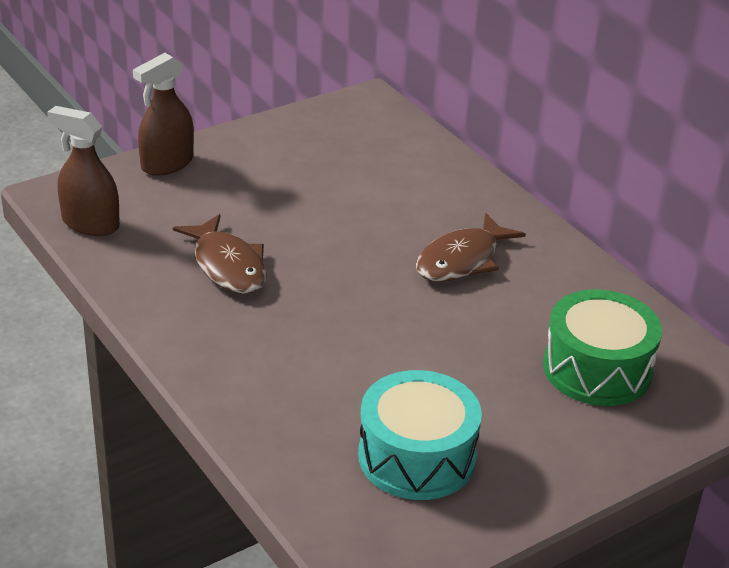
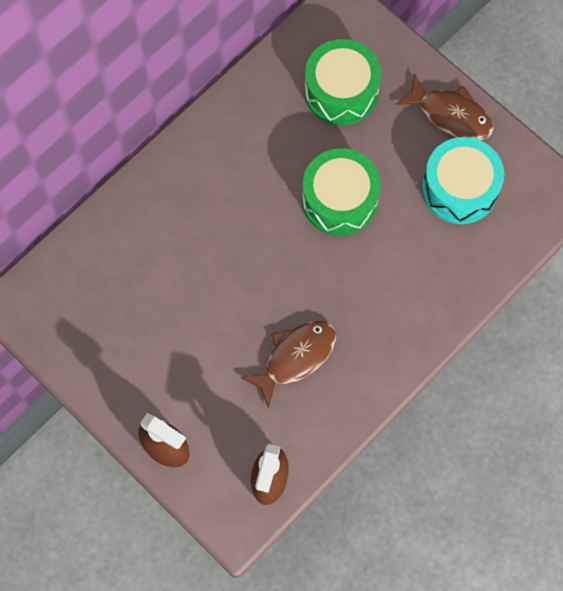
camera: 100 degrees left, 35 degrees up
(430, 338) = (339, 200): none -> green drum
(462, 260) = (241, 192): brown fish -> brown fish (450, 115)

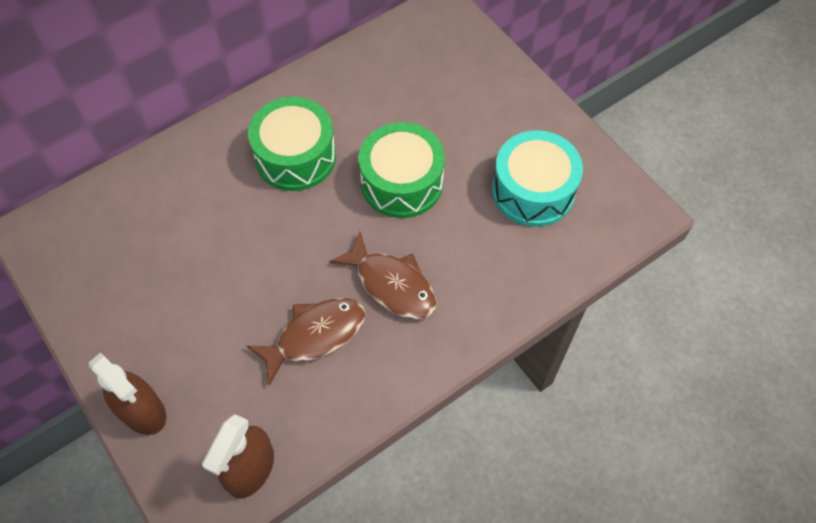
camera: 10 degrees right, 10 degrees down
(341, 91) = (426, 82): green drum -> green drum (295, 156)
(450, 115) = (536, 119): brown fish -> brown fish (392, 284)

